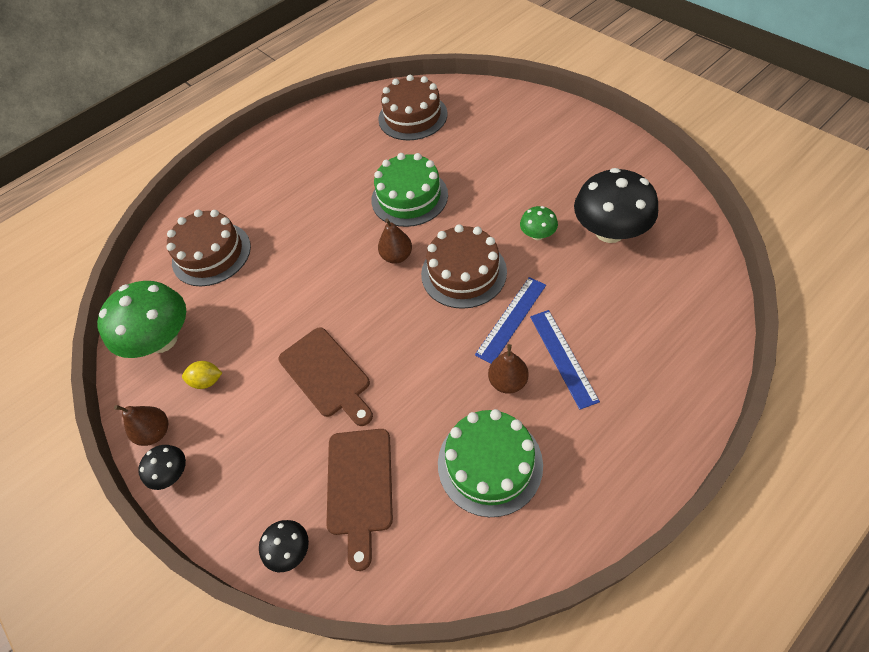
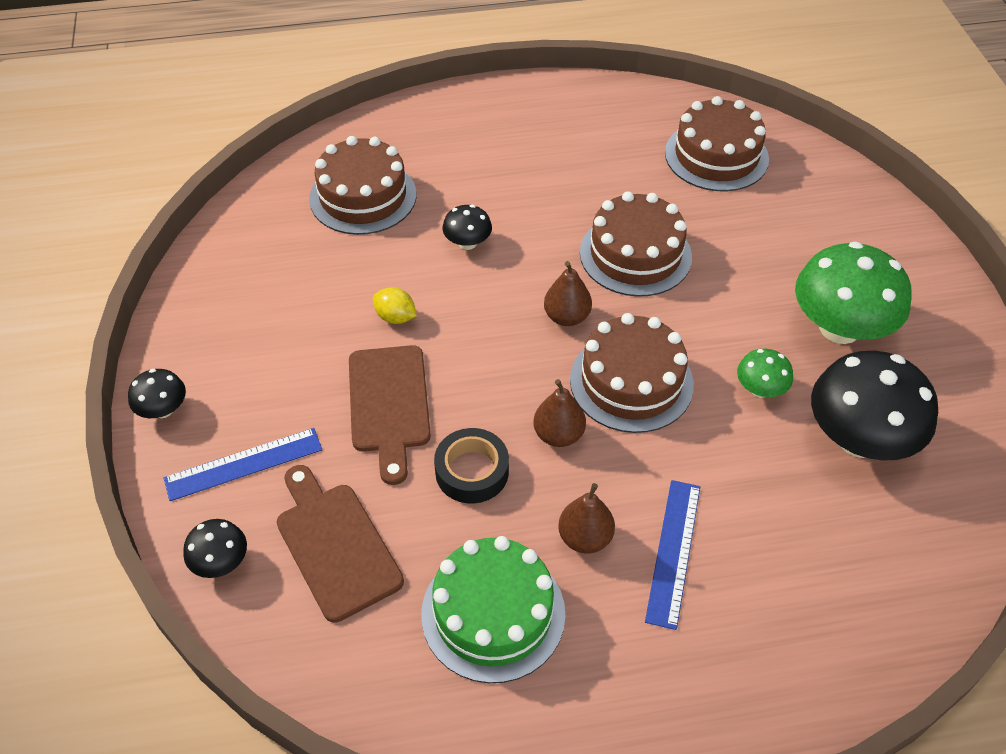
camera: 25 degrees right, 5 degrees down
(156, 432) = (176, 357): brown pear -> brown pear (558, 435)
(162, 339) = (248, 263): green mushroom -> green mushroom (839, 328)
(207, 381) = (262, 335): yellow lemon -> yellow lemon (395, 317)
(302, 246) = (467, 243): none -> black mushroom
(359, 486) = (336, 545): brown cutting board -> brown cutting board turned 120 degrees clockwise
(409, 197) = (635, 254): green cake -> brown cake
(410, 384) = (472, 471): none -> black tape
(511, 319) = (646, 470): blue ruler -> blue ruler (243, 464)

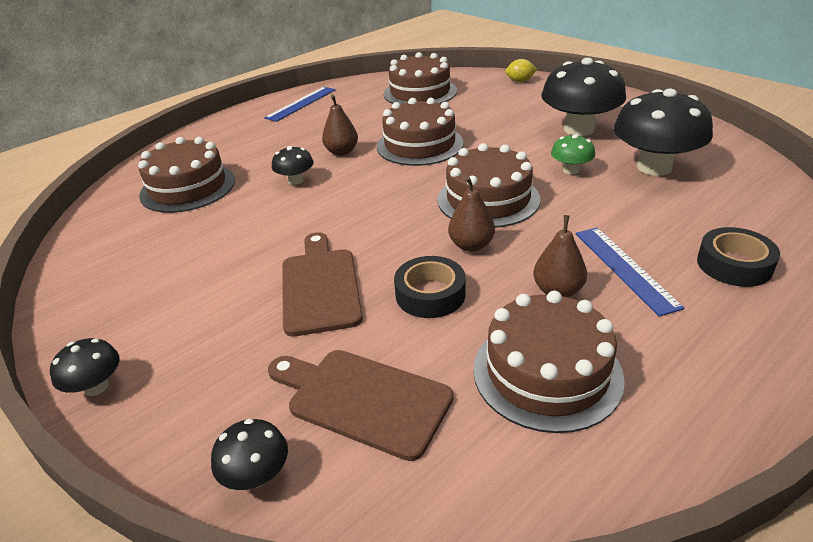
camera: 30 degrees left, 15 degrees down
(243, 464) = (217, 386): blue ruler -> blue ruler (301, 103)
(389, 404) = (320, 286): brown cutting board -> brown cutting board turned 150 degrees counterclockwise
(395, 317) = (276, 237): yellow lemon -> yellow lemon (520, 81)
(493, 613) = (547, 372): green cake -> brown cake
(566, 317) = (407, 187): brown pear -> brown pear (341, 152)
(784, 614) = (734, 264): none -> black tape
(839, 328) = (579, 129): green mushroom -> black mushroom

